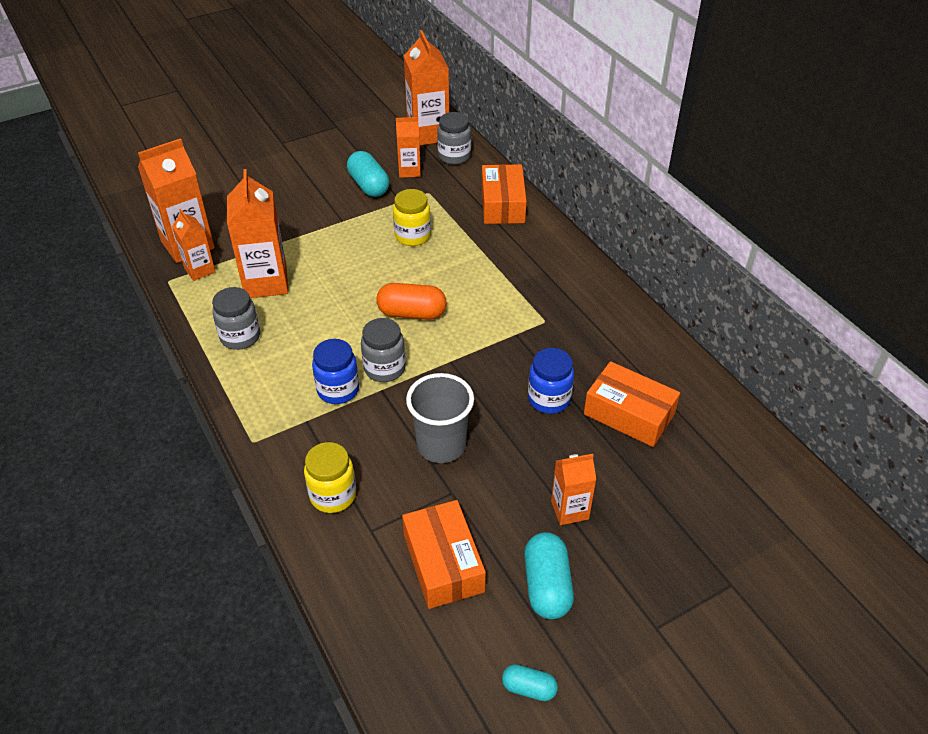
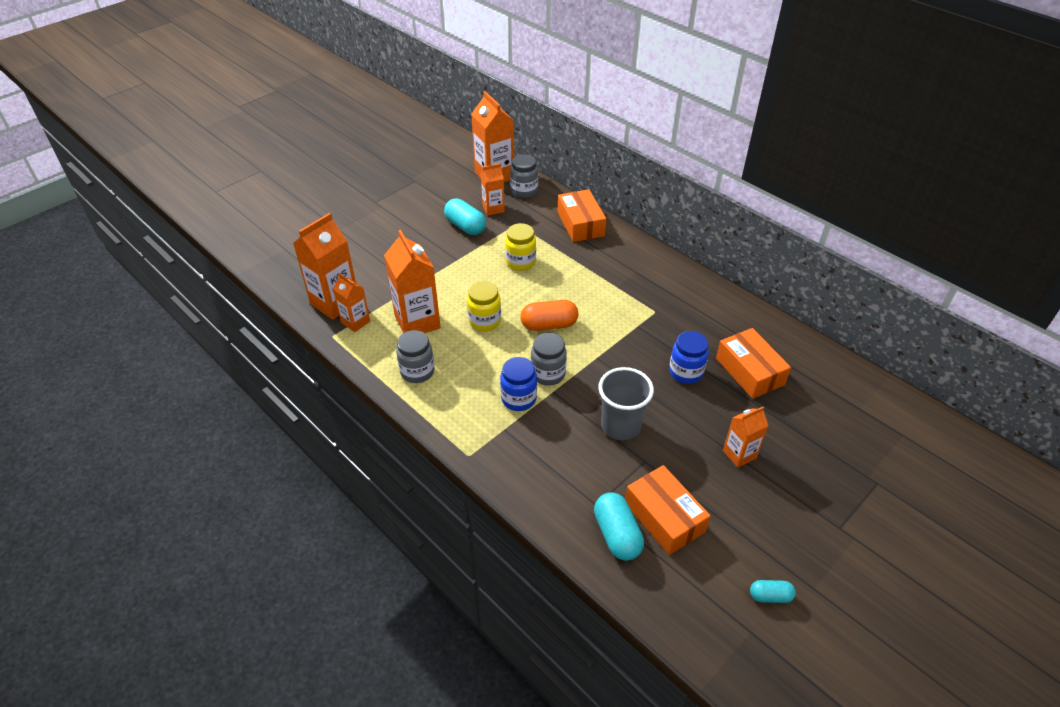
camera: 15 degrees left, 0 degrees up
(333, 495) = (554, 484): yellow jar -> yellow jar (485, 321)
(547, 586) = (748, 516): turquoise capsule -> turquoise capsule (617, 535)
(629, 414) = (749, 371): orange box -> orange box turned 45 degrees clockwise

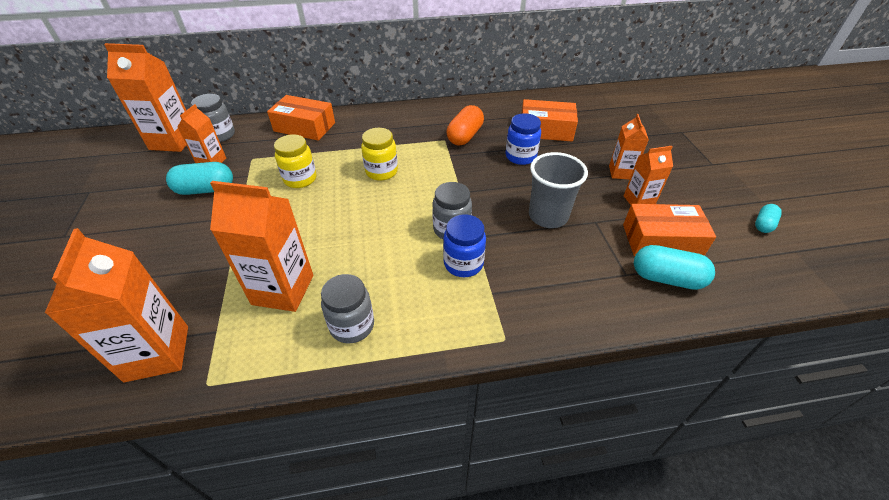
camera: 55 degrees left, 0 degrees up
(355, 322) = (214, 347): orange carton -> orange carton (638, 201)
(485, 321) = (343, 238): yellow jar -> yellow jar (381, 172)
(549, 325) = (395, 200): orange capsule -> orange capsule (465, 136)

